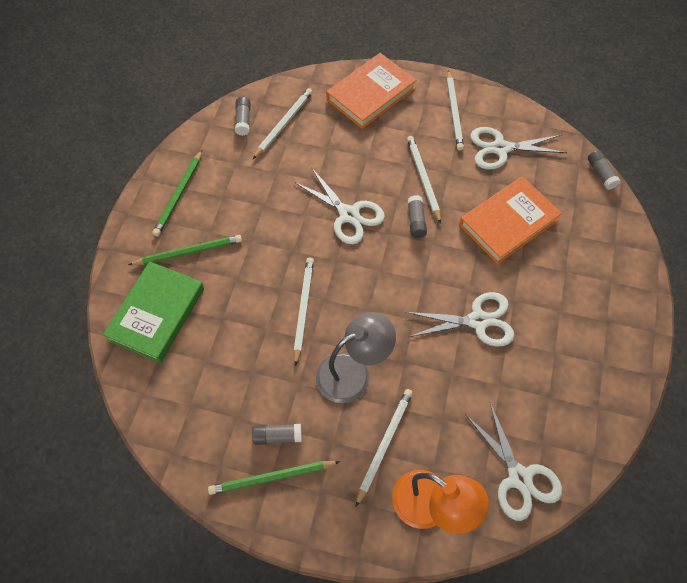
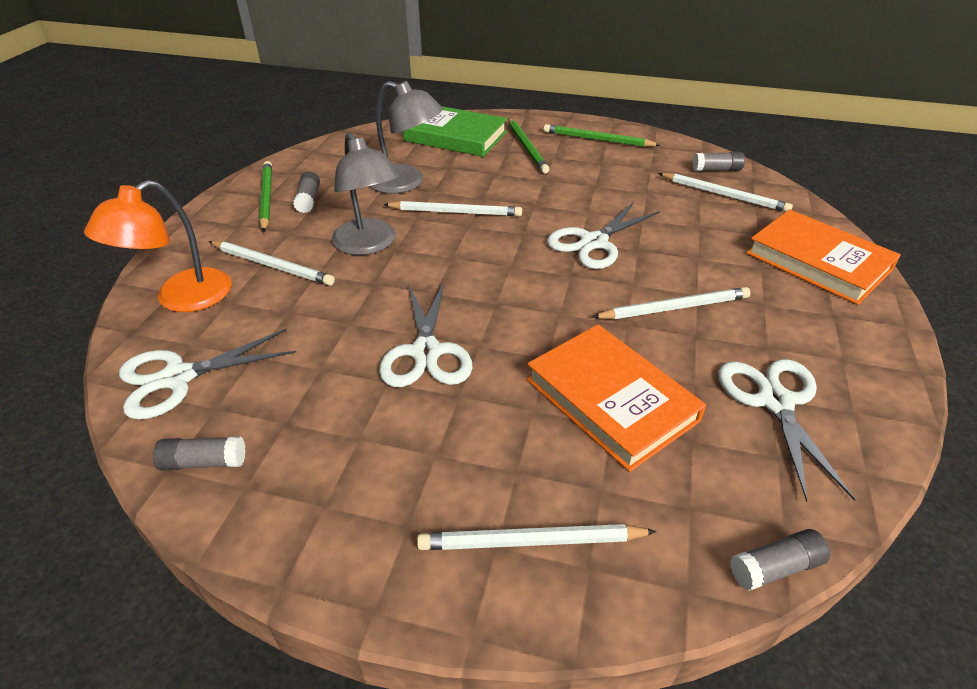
camera: 90 degrees right, 20 degrees down
(250, 352) = (406, 183): none -> grey lamp
(416, 221) = (595, 298): grey glue stick -> grey glue stick (204, 462)
(454, 112) = (831, 347): white pencil -> white pencil (531, 541)

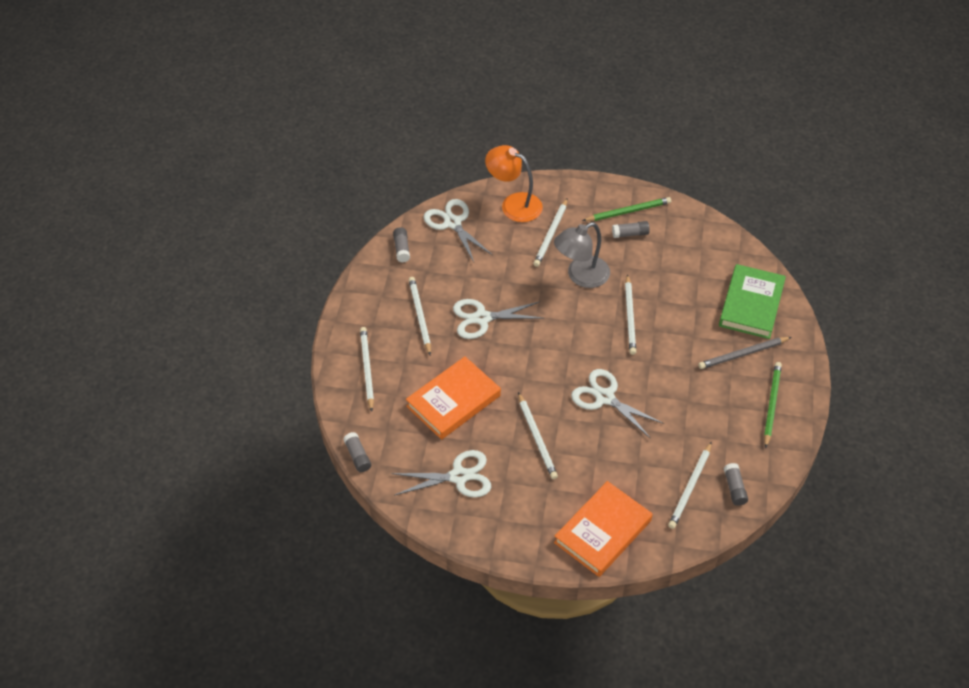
camera: 85 degrees right, 10 degrees up
(400, 439) = (420, 316): none -> white pencil
(406, 183) = (665, 283): grey lamp -> none
(527, 147) = (743, 354): green pencil -> grey pencil

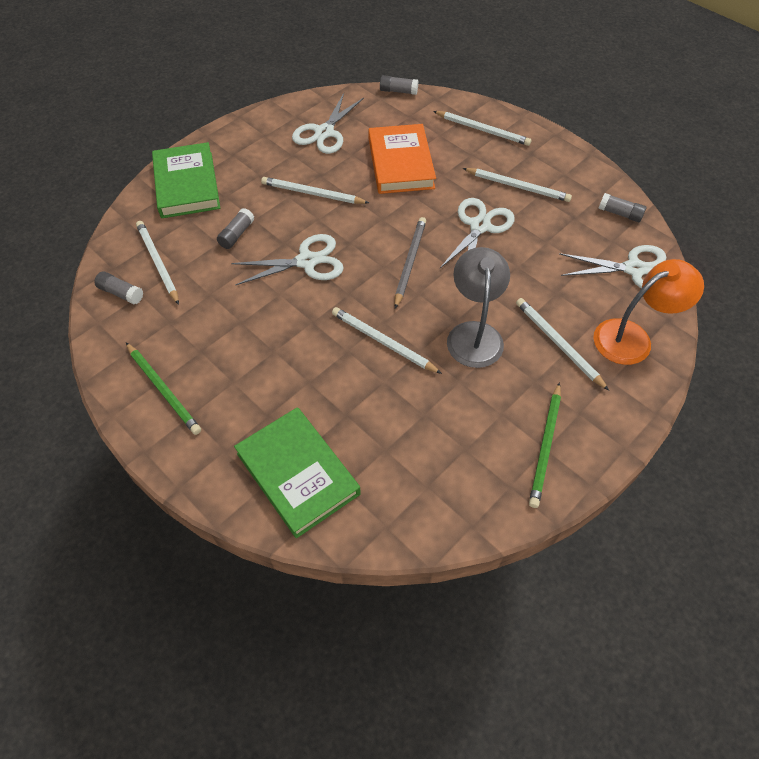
camera: 125 degrees right, 5 degrees up
(603, 531) = (187, 185): orange book -> green book
(630, 234) = (505, 423): grey glue stick -> grey glue stick (237, 234)
(743, 354) = (243, 411): grey pencil -> grey pencil (409, 262)

